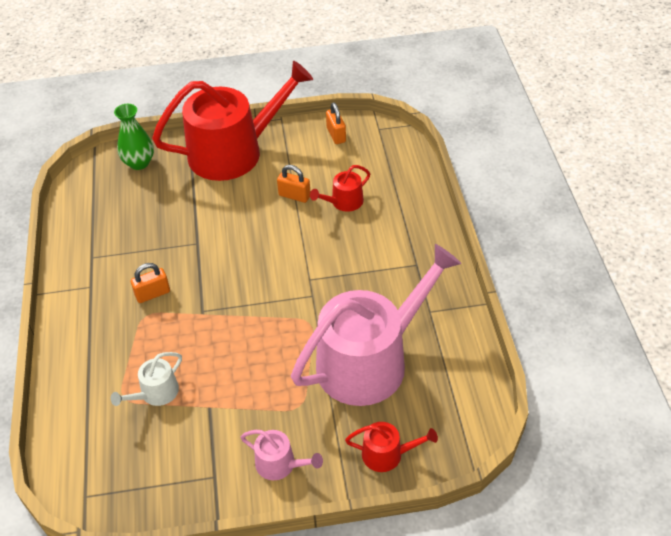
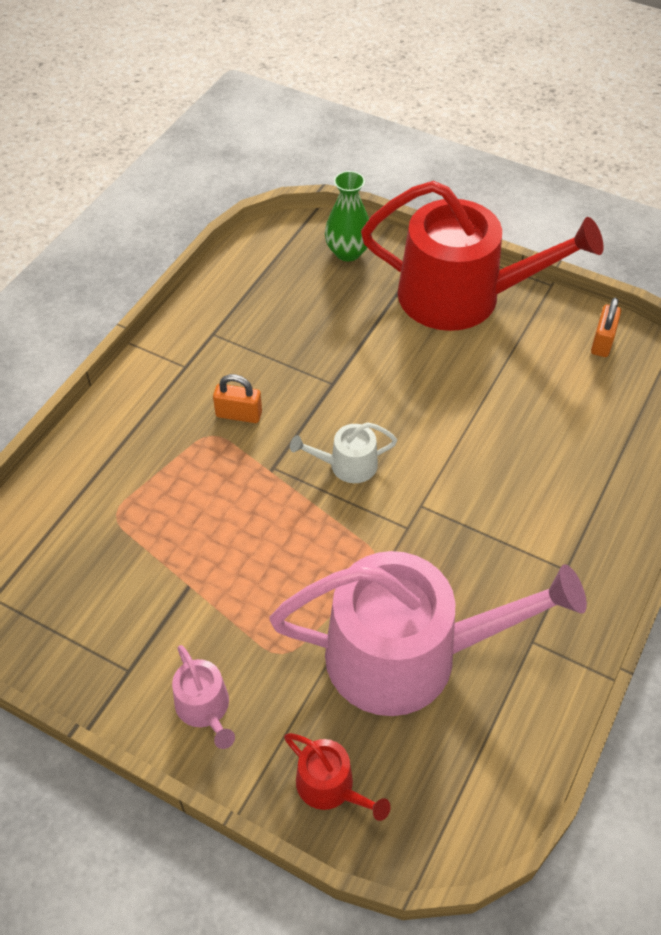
camera: 35 degrees right, 5 degrees up
(155, 393) = (149, 531): white watering can -> white watering can (347, 465)
(294, 196) = (488, 390): orange padlock -> none
(344, 202) = (541, 433): red watering can -> none

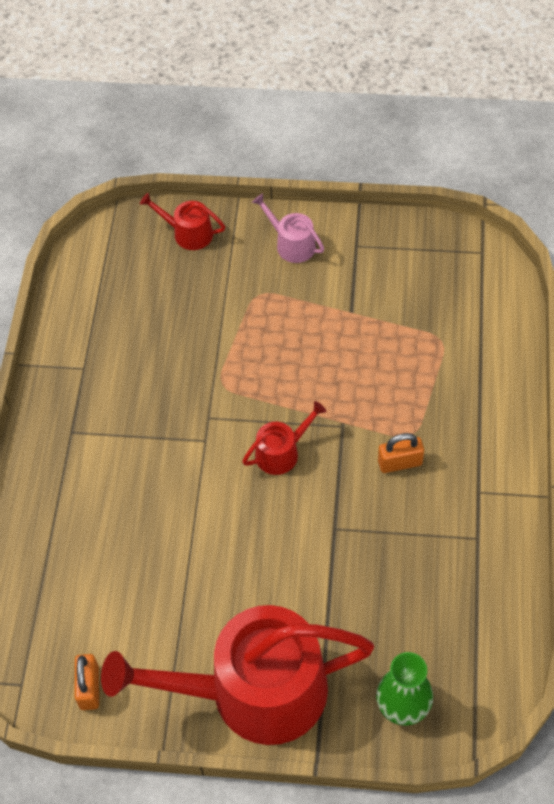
camera: 160 degrees right, 5 degrees up
(347, 465) = (281, 452): white watering can -> red watering can
(408, 655) = (170, 326): pink watering can -> none

